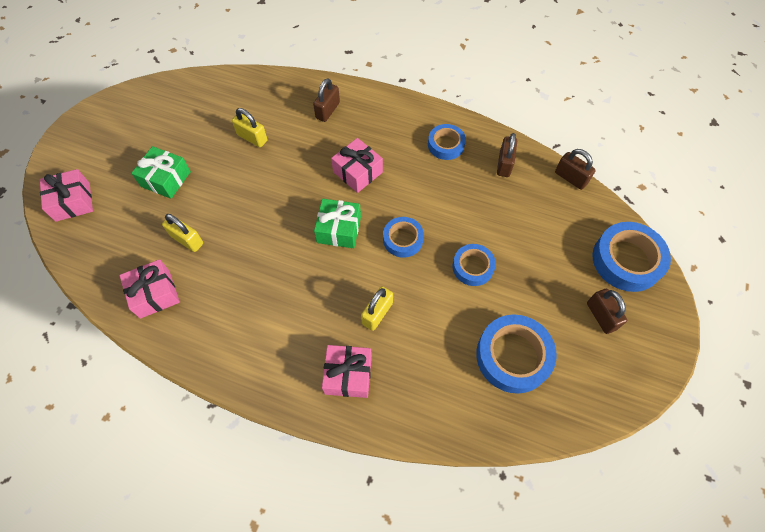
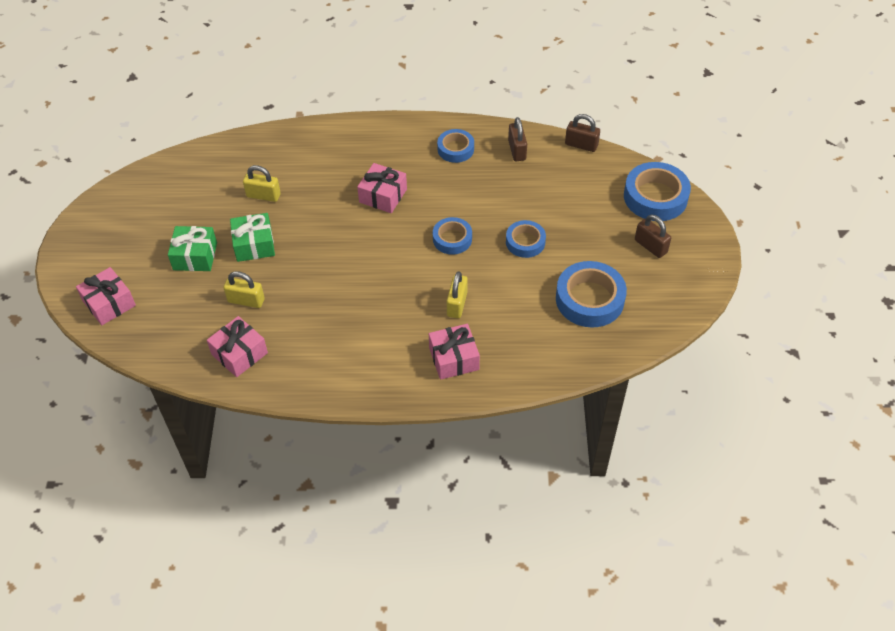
camera: 20 degrees left, 10 degrees down
(327, 110) = (327, 150): brown padlock -> none
(339, 229) = (389, 248): green gift -> green gift (254, 245)

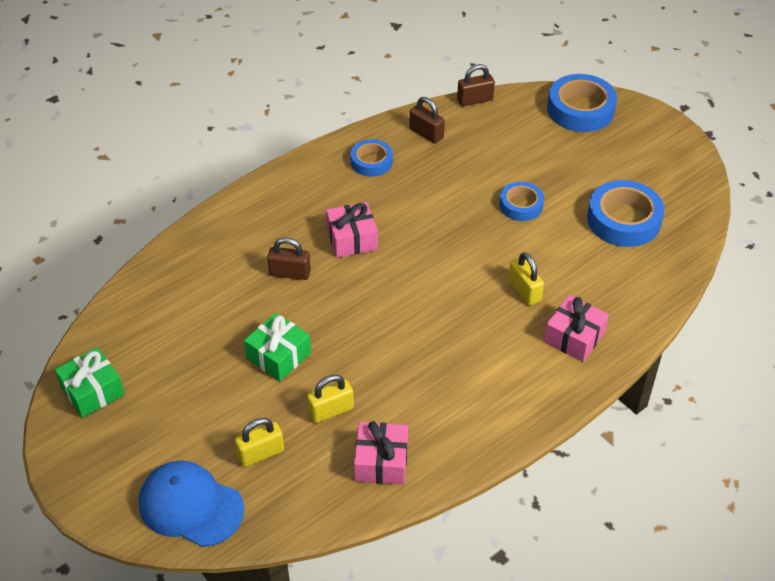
camera: 40 degrees left, 5 degrees down
(109, 303) = (190, 506): pink gift -> blue cap
(195, 256) = (230, 403): green gift -> green gift (92, 391)
(263, 195) = (234, 306): yellow padlock -> yellow padlock (261, 453)
(452, 239) = (457, 239): blue tape -> none
(650, 246) = (621, 150): brown padlock -> brown padlock (290, 273)

